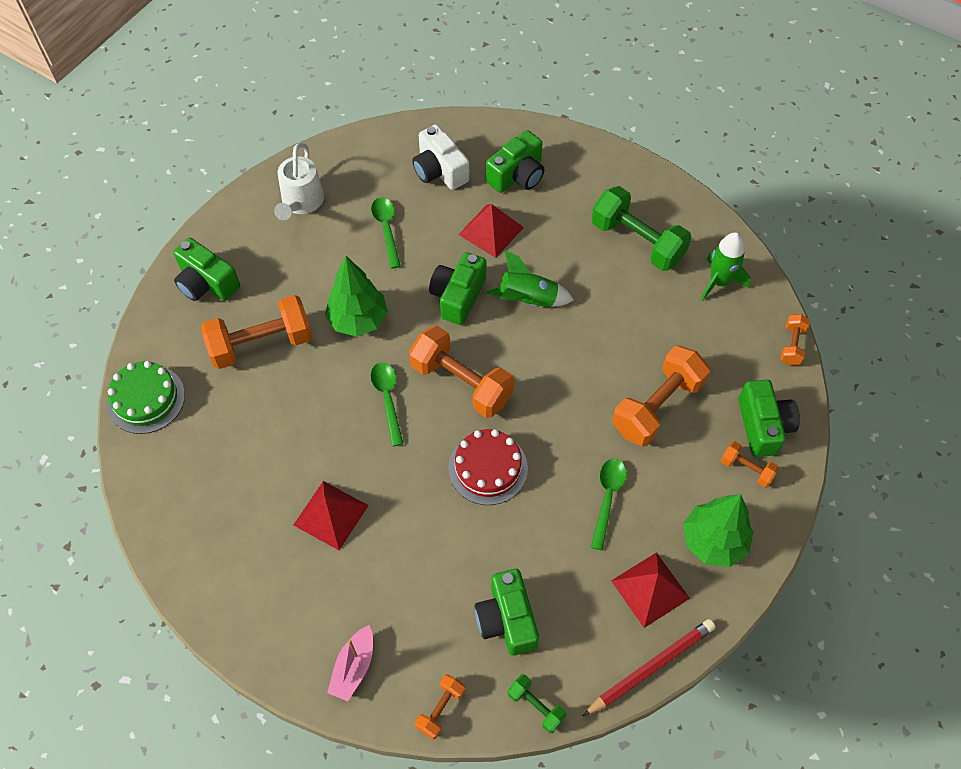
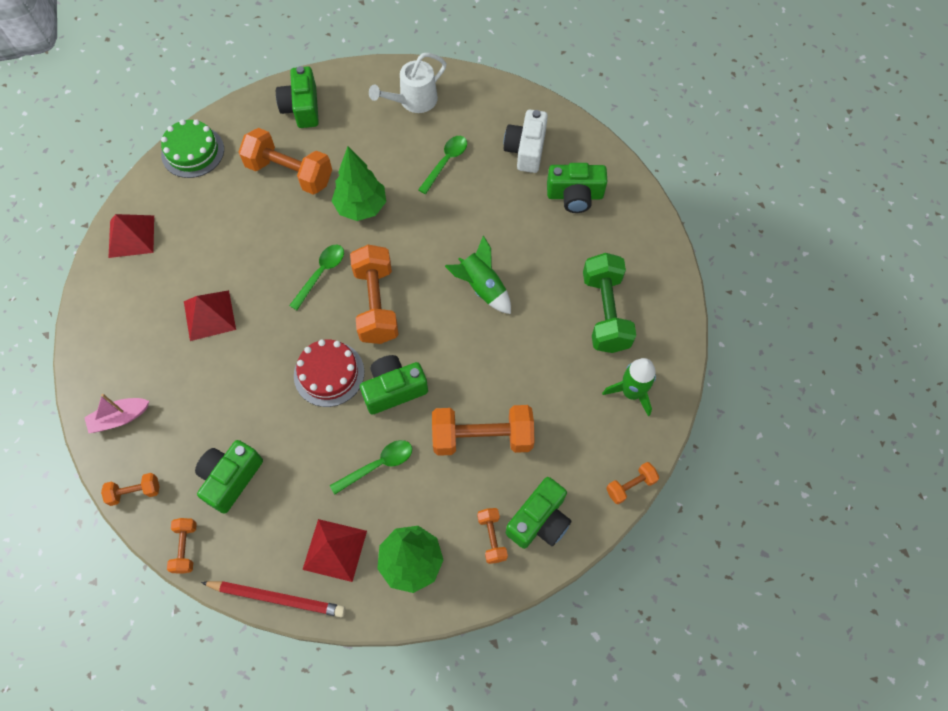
camera: 45 degrees right, 5 degrees up
(458, 296) = (439, 245): green camera -> green camera (394, 389)
(491, 231) = (512, 219): red pyramid -> red pyramid (131, 236)
(536, 706) = (185, 547): green dumbbell -> orange dumbbell

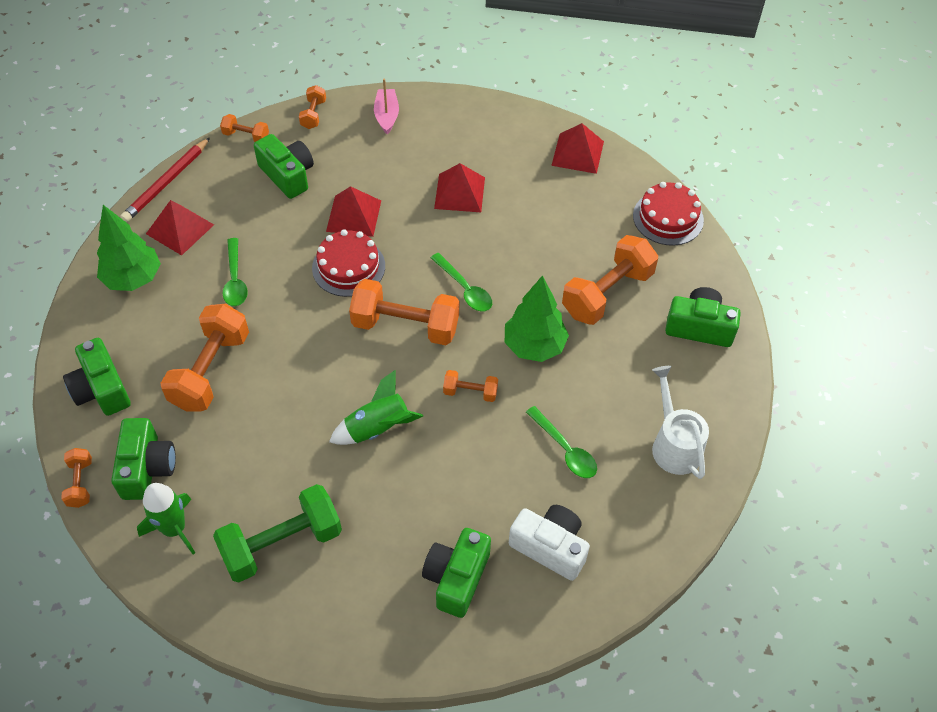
camera: 110 degrees right, 10 degrees down
(193, 152) = (668, 218): green cake -> red cake
(266, 394) = (353, 216): none -> red pyramid
(394, 389) = (303, 313): green camera -> green camera (147, 468)
(492, 538) = (112, 345): orange dumbbell -> orange dumbbell (470, 392)
(605, 312) = (282, 544): green dumbbell -> green dumbbell turned 45 degrees counterclockwise

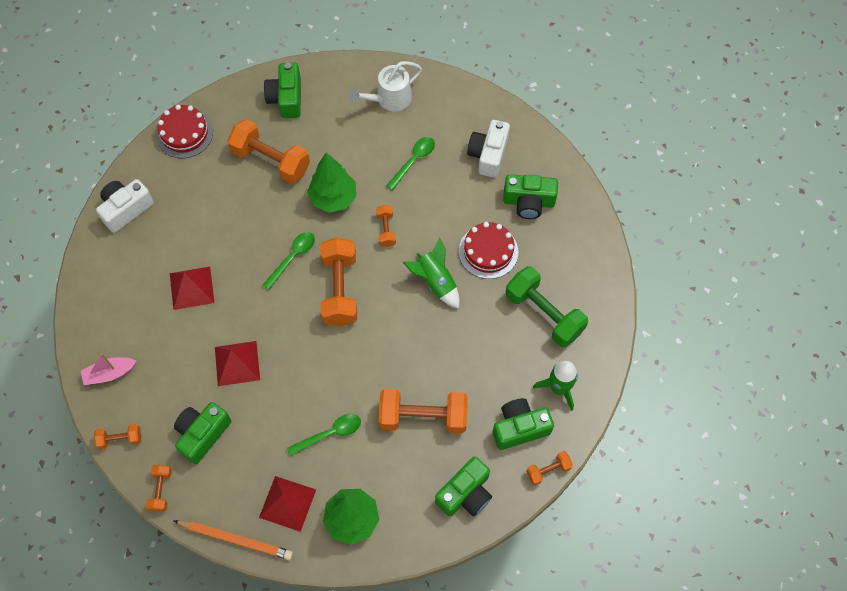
camera: 105 degrees left, 10 degrees up
(166, 183) = (236, 539): red pencil -> orange pencil
(348, 267) = (293, 349): red cake -> red cake (488, 251)
(577, 153) = (126, 209): red pyramid -> white camera

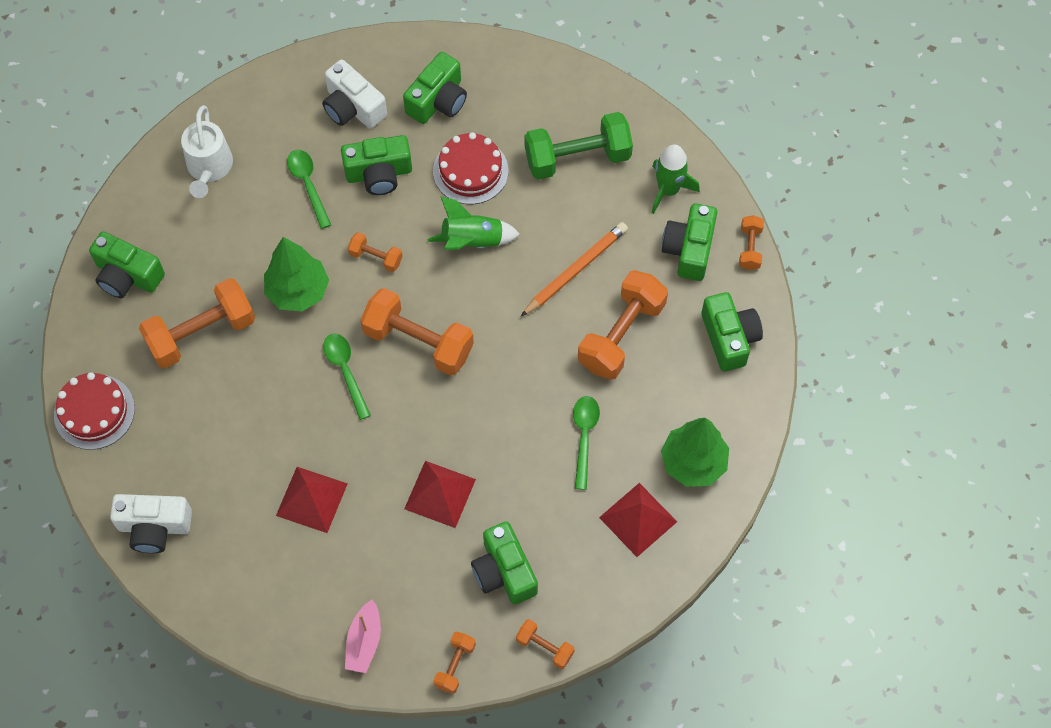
camera: 60 degrees left, 0 degrees up
(126, 209) = (154, 527): white camera -> white camera turned 75 degrees counterclockwise
(236, 539) = (648, 592): orange pencil -> orange pencil (575, 270)
(449, 197) = (379, 173): none -> green camera

